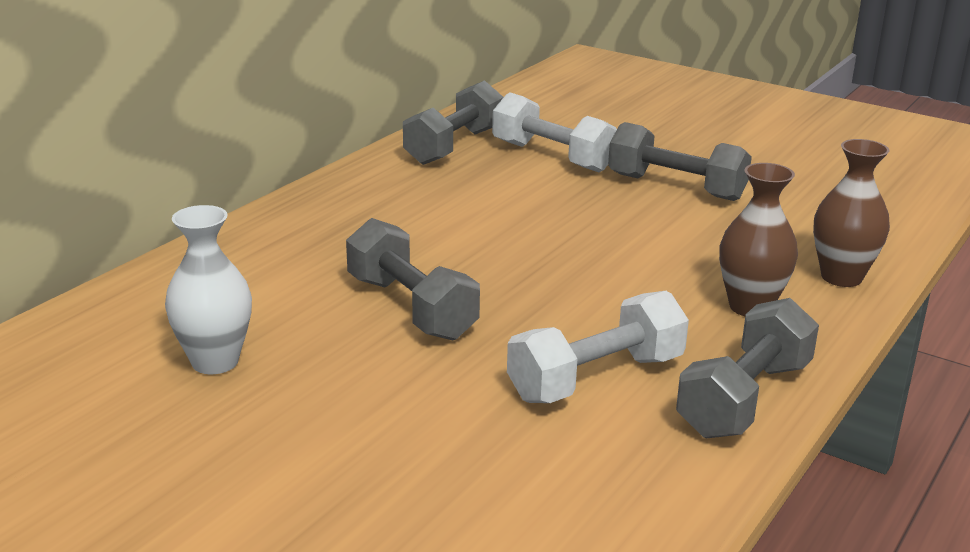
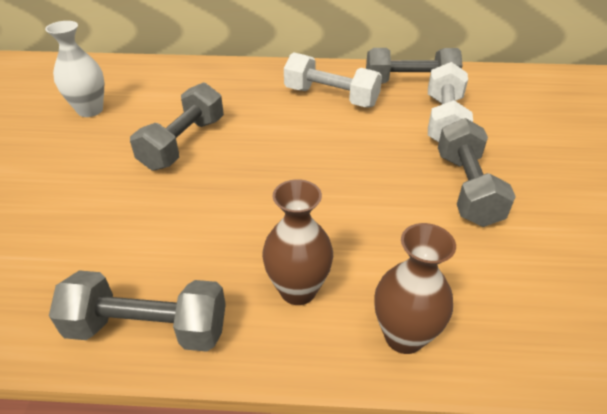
camera: 60 degrees right, 15 degrees up
(596, 378) = (139, 242): white dumbbell -> white dumbbell (331, 97)

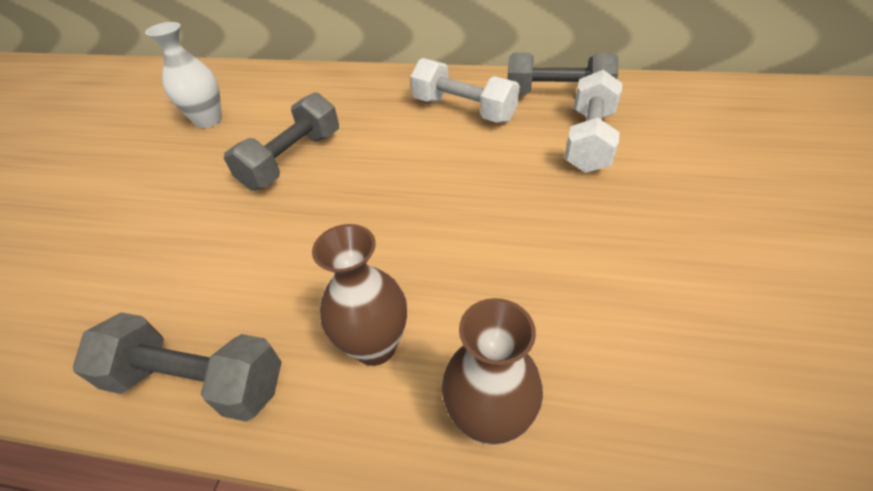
camera: 10 degrees right, 5 degrees up
(467, 188) = (602, 226): grey dumbbell -> none

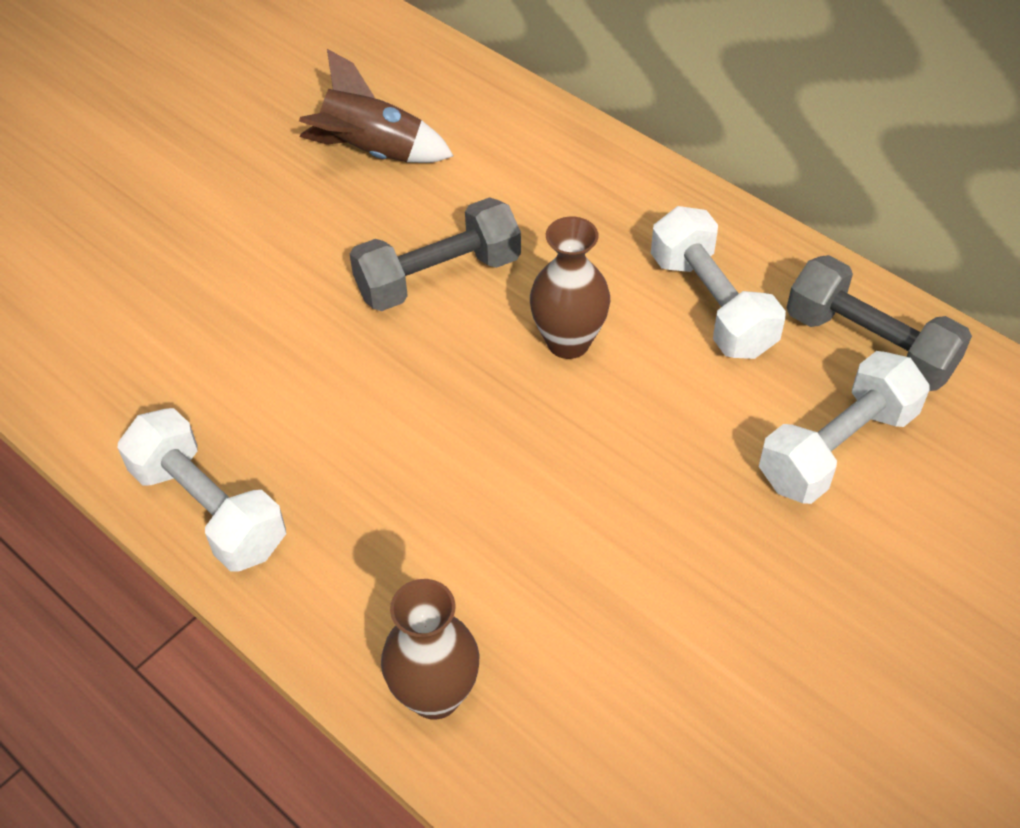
camera: 30 degrees right, 5 degrees up
(198, 381) = (209, 509): grey dumbbell -> white dumbbell
(208, 120) = (373, 153): white vase -> brown rocket
(375, 346) = (381, 567): brown vase -> brown vase (568, 342)

